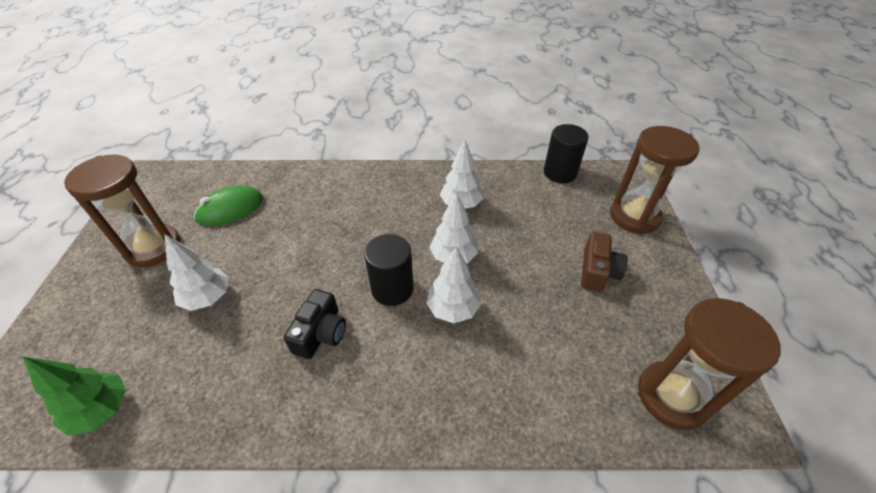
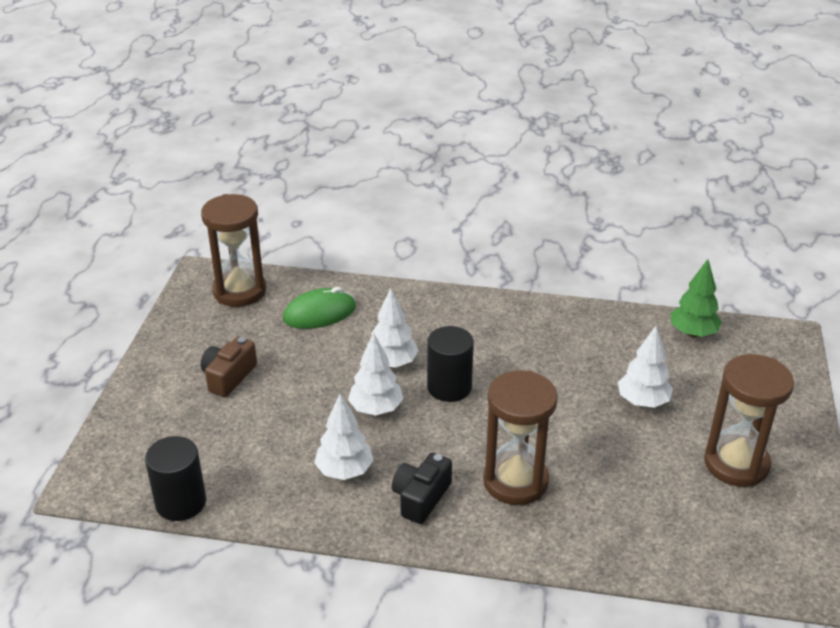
camera: 170 degrees left, 10 degrees down
(230, 209) = (660, 505): green mouse -> green mouse (319, 313)
(321, 333) = (521, 360): black camera -> black camera (421, 497)
(634, 216) = (135, 427): brown hourglass -> brown hourglass (515, 481)

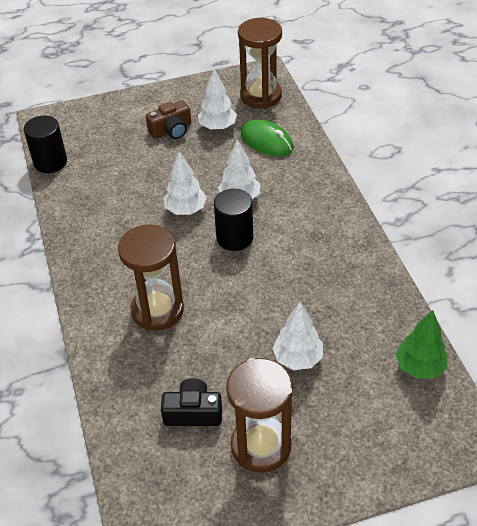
camera: 65 degrees right, 10 degrees up
(228, 376) = (171, 130): brown camera -> brown camera turned 150 degrees clockwise
(344, 471) = (116, 220): white tree -> white tree (218, 127)
(421, 497) = (113, 266): black camera -> black camera (193, 412)

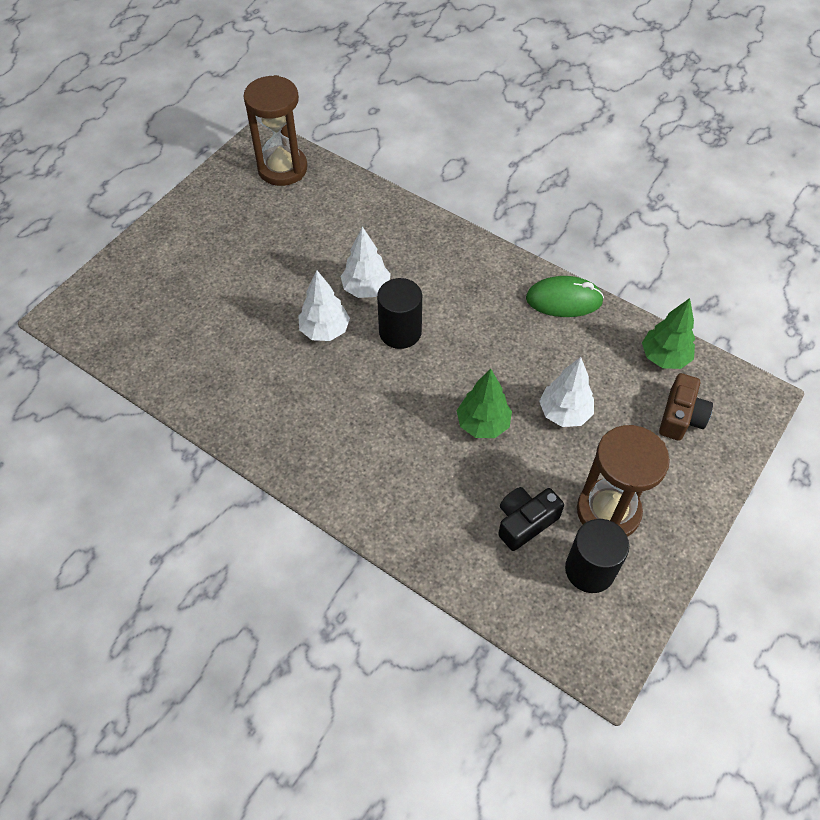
camera: 40 degrees left, 10 degrees up
(50, 162) = (123, 360): black cylinder -> black cylinder (590, 569)
(157, 310) = (398, 448): brown hourglass -> none
(171, 130) = (225, 253): brown camera -> brown camera (681, 417)
(218, 127) = (271, 225): white tree -> none
(230, 330) = (483, 424): none -> green tree
(266, 141) = (335, 215): green mouse -> green mouse (564, 300)

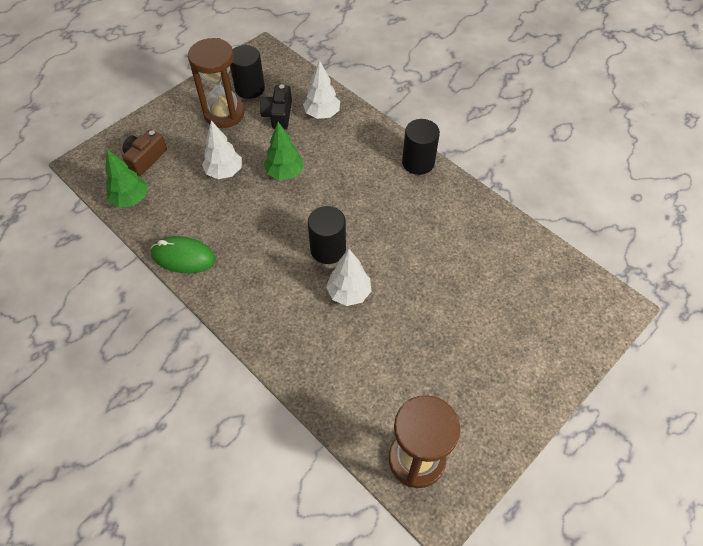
camera: 170 degrees left, 0 degrees up
(300, 469) = (418, 162): none -> black cylinder
(325, 330) = (390, 260): white tree -> white tree (322, 114)
(525, 522) = (278, 115): black camera -> black camera turned 120 degrees clockwise

